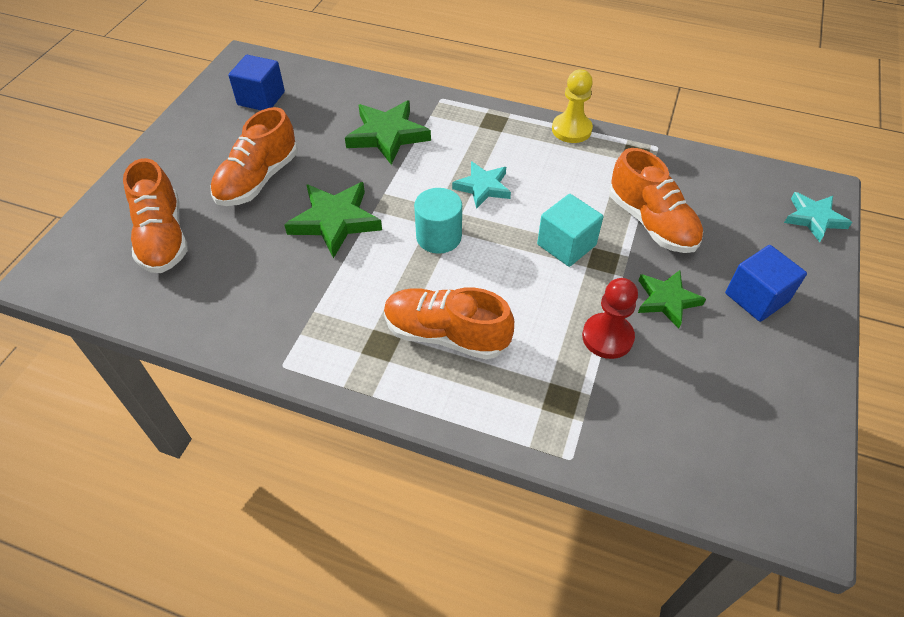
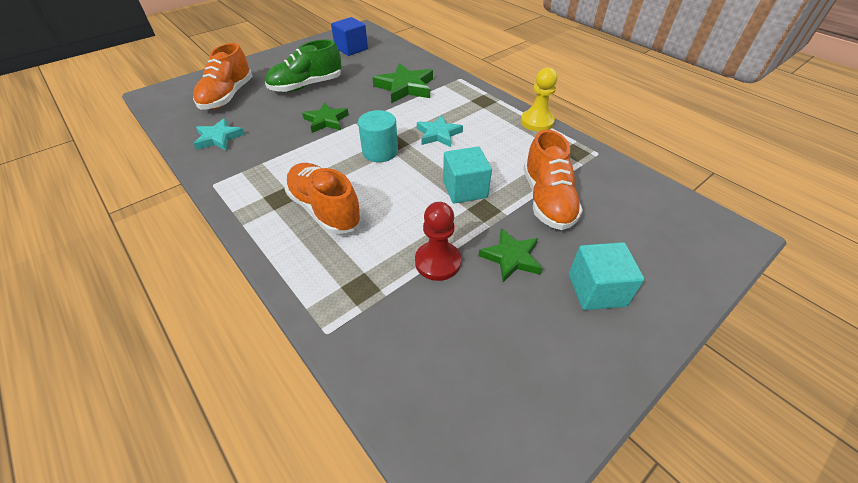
camera: 30 degrees right, 5 degrees down
(258, 180) = (306, 86): orange shoe -> green shoe
(335, 221) = (326, 120): green star -> green star, size x0.66
(756, 297) = (596, 290): blue cube -> turquoise cube
(814, 218) = (708, 253): turquoise star -> turquoise star (218, 138)

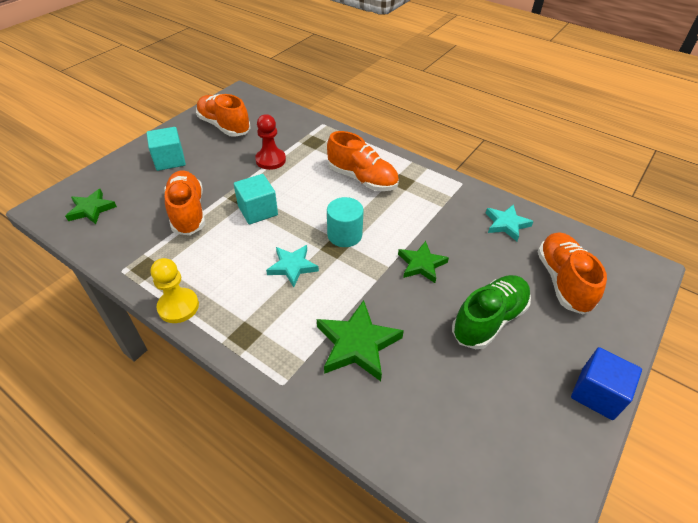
camera: 165 degrees right, 0 degrees up
(351, 49) = (496, 442): blue cube -> blue cube (597, 393)
(511, 257) = (222, 169): green star -> green star (91, 209)
(514, 364) = (224, 126): none -> orange shoe

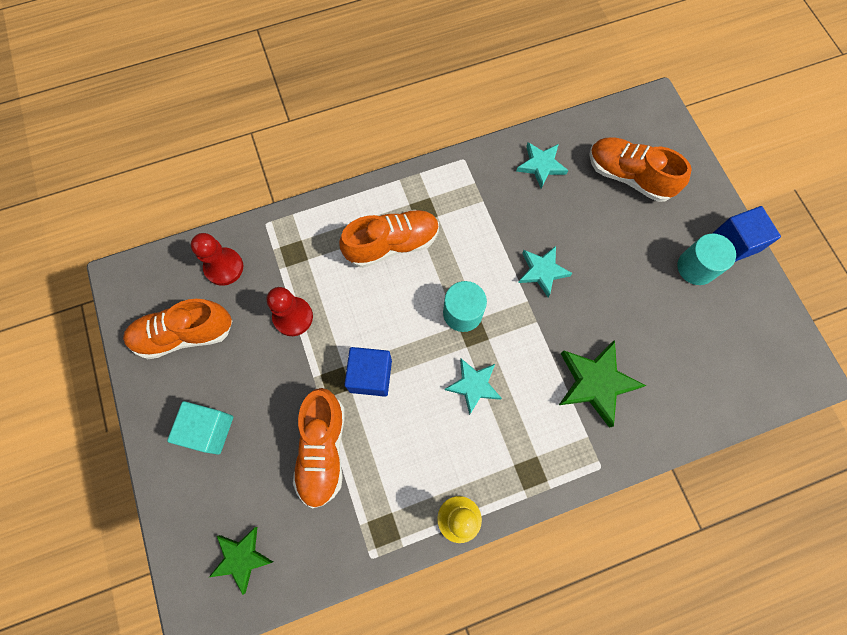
camera: 55 degrees left, 25 degrees up
(188, 212) = (323, 450): orange shoe -> orange shoe turned 105 degrees counterclockwise
(258, 211) = (370, 376): turquoise cube -> blue cube
(279, 121) = (224, 267): none -> red pawn
(421, 264) = (542, 271): green star -> turquoise star
(489, 320) = (632, 263): green shoe -> none
(536, 371) = (696, 267): none -> turquoise cylinder

